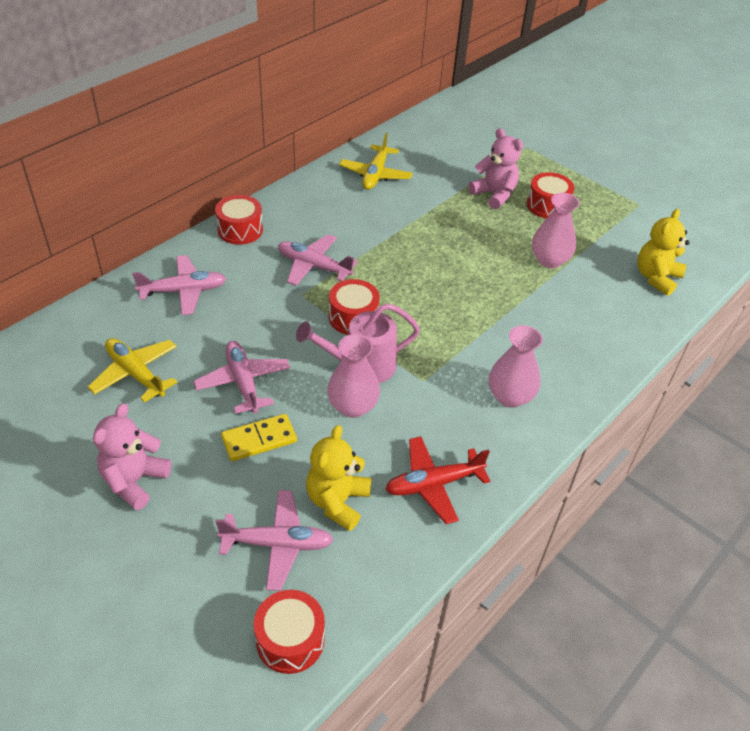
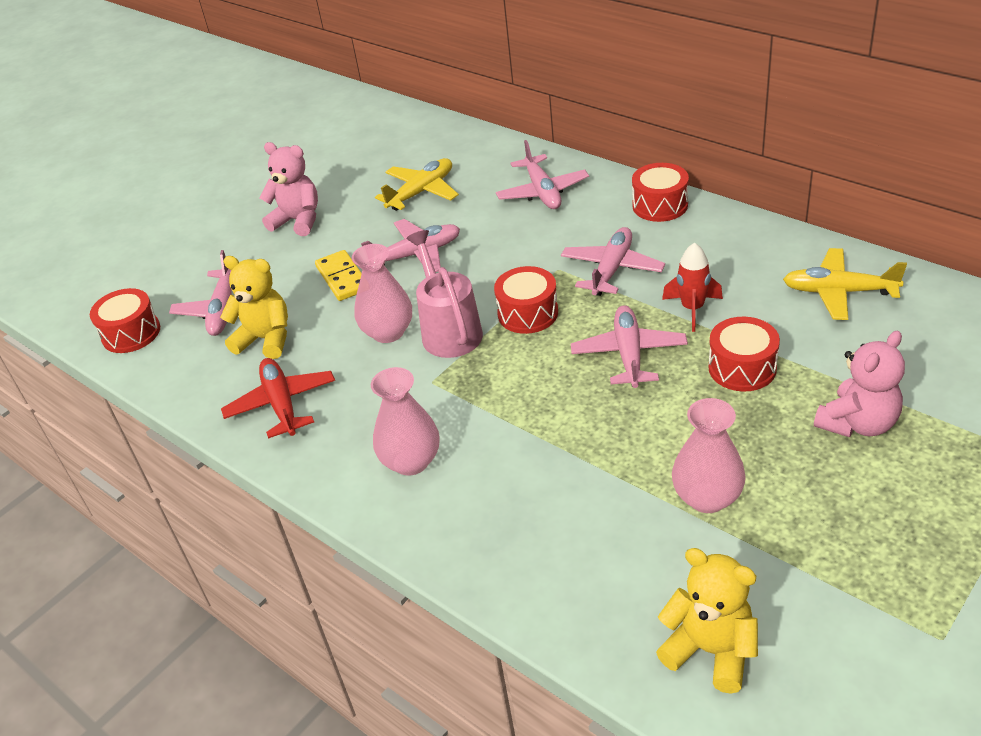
camera: 95 degrees right, 5 degrees down
(374, 236) = (692, 309): none -> red rocket
(414, 272) = (629, 354): none -> pink plane
(547, 205) = (861, 493): red drum -> red drum (742, 368)

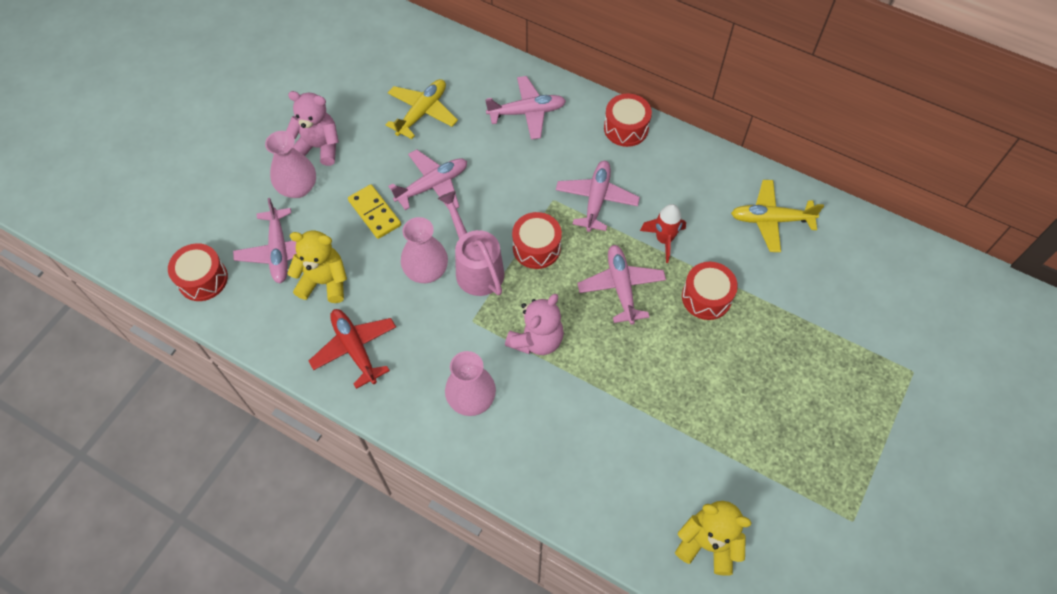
camera: 15 degrees left, 20 degrees up
(542, 192) = (527, 112): pink plane -> pink plane turned 75 degrees counterclockwise
(707, 498) = (693, 418): pink vase -> pink vase (298, 188)
(857, 423) = (791, 346): pink teddy bear -> pink teddy bear (536, 340)

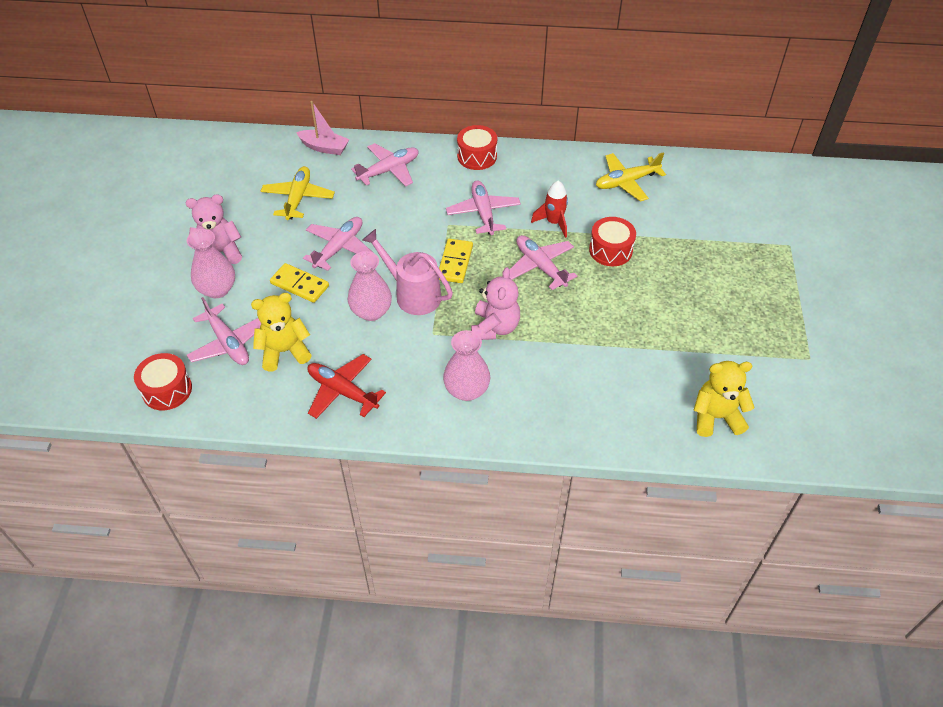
camera: 25 degrees left, 10 degrees down
(477, 61) = (324, 147): none -> pink boat
(536, 248) = (455, 262): red drum -> yellow domino

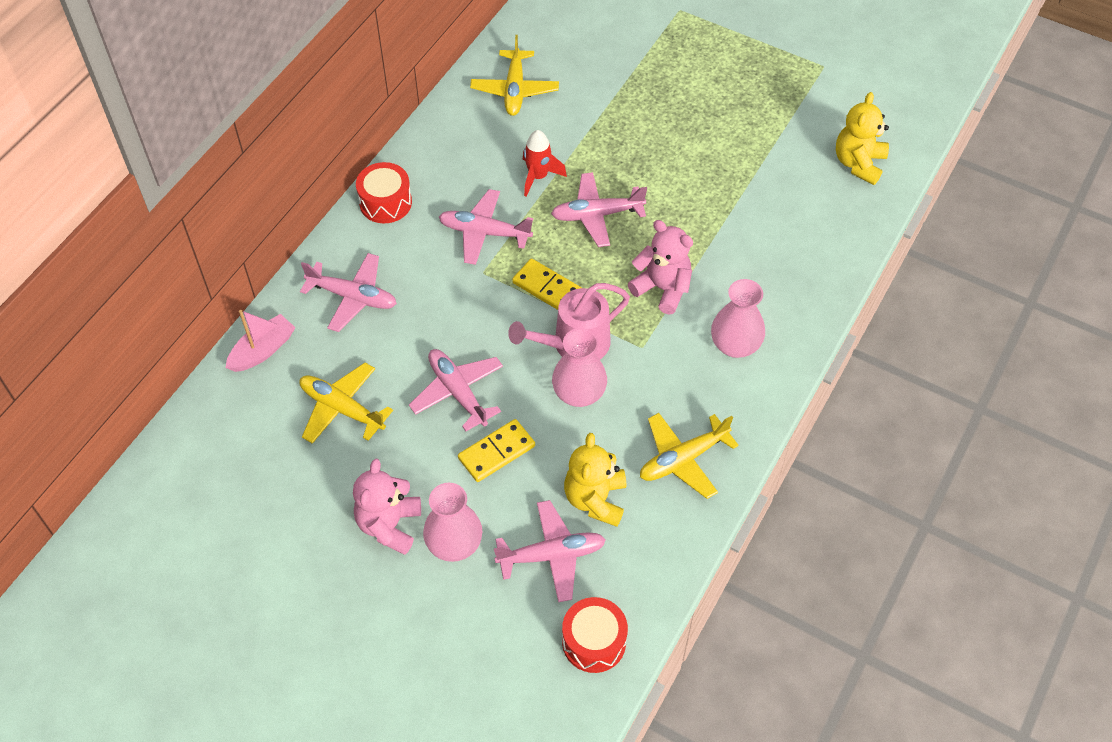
camera: 65 degrees left, 5 degrees up
(342, 391) = (683, 459): red plane -> yellow plane
(389, 170) = (353, 297): pink plane -> pink plane turned 120 degrees clockwise
(610, 250) = (607, 147): red drum -> none

